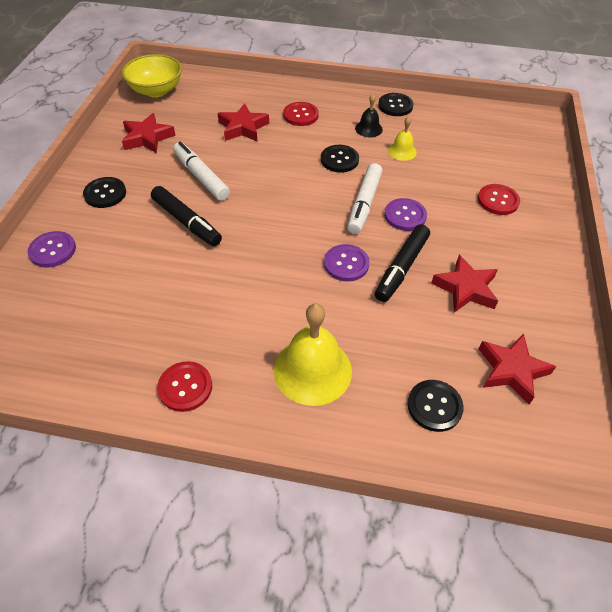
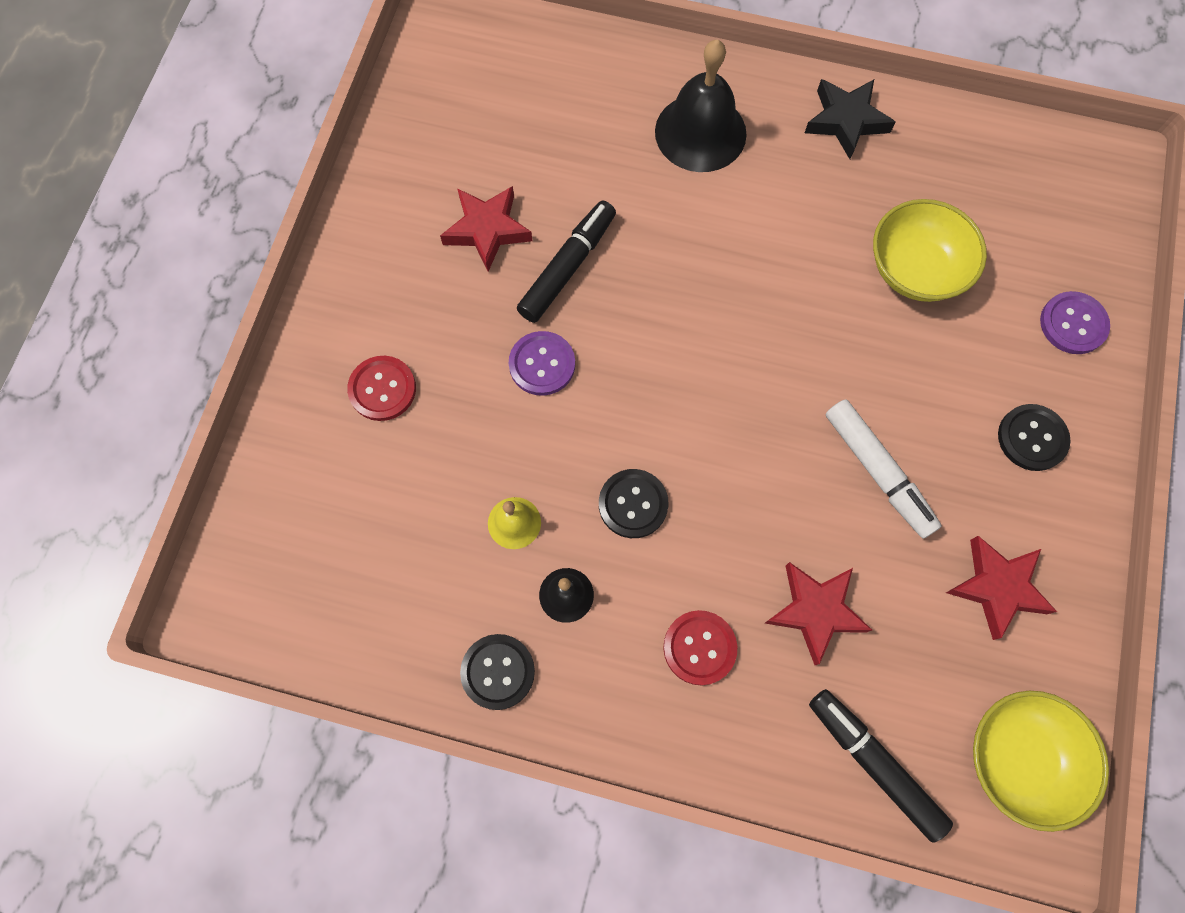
camera: 175 degrees left, 20 degrees up
(153, 277) = (915, 269): none -> yellow bowl
(185, 387) = (846, 121): red button -> black star
(186, 222) = (886, 369): black marker -> black marker (874, 763)
(312, 370) = (700, 132): yellow bell -> black bell
(346, 264) = (645, 278): purple button -> none
(364, 204) = (603, 393): white marker -> none
(434, 406) = (568, 86): black button -> none
(511, 370) = (468, 120): red star -> none

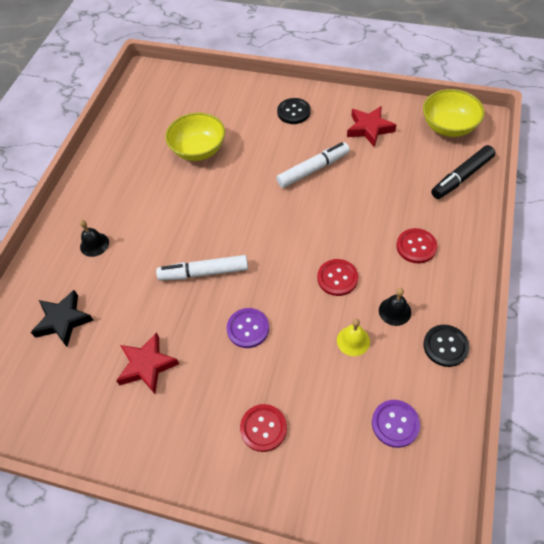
camera: 85 degrees left, 15 degrees down
(568, 267) = (180, 315): black marker -> none
(633, 504) = (337, 278): black button -> red button
(646, 295) = (204, 272): none -> white marker
(700, 132) = (94, 244): black bell -> black bell, size x0.51
(815, 611) = (389, 197): red star -> none
(846, 121) = (101, 175): black star -> black star (63, 320)
(1073, 324) = (234, 94): purple button -> purple button (395, 424)

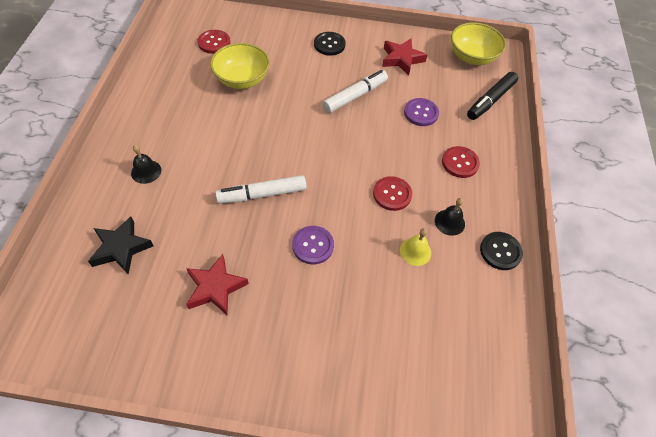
camera: 15 degrees left, 0 degrees up
(263, 428) = (341, 340): red button -> red button (214, 43)
(395, 424) = (466, 326): purple button -> purple button (421, 113)

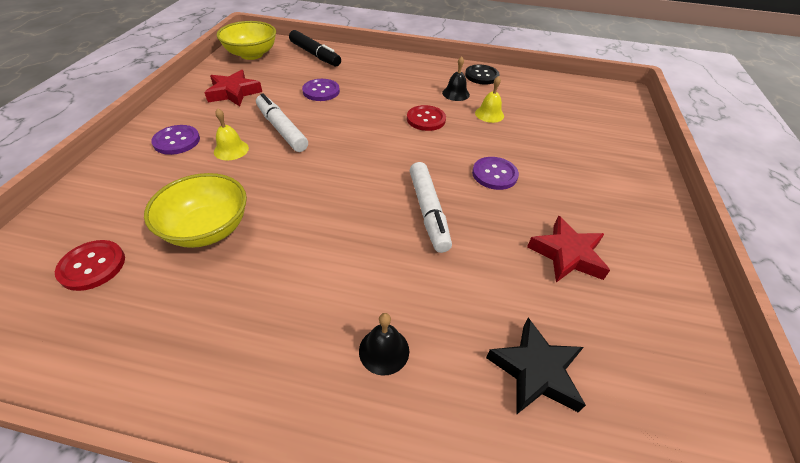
camera: 85 degrees left, 10 degrees down
(323, 73) = (231, 150): none -> yellow bell
(329, 44) = (177, 141): black button -> purple button
(460, 163) = (389, 80): red button -> none

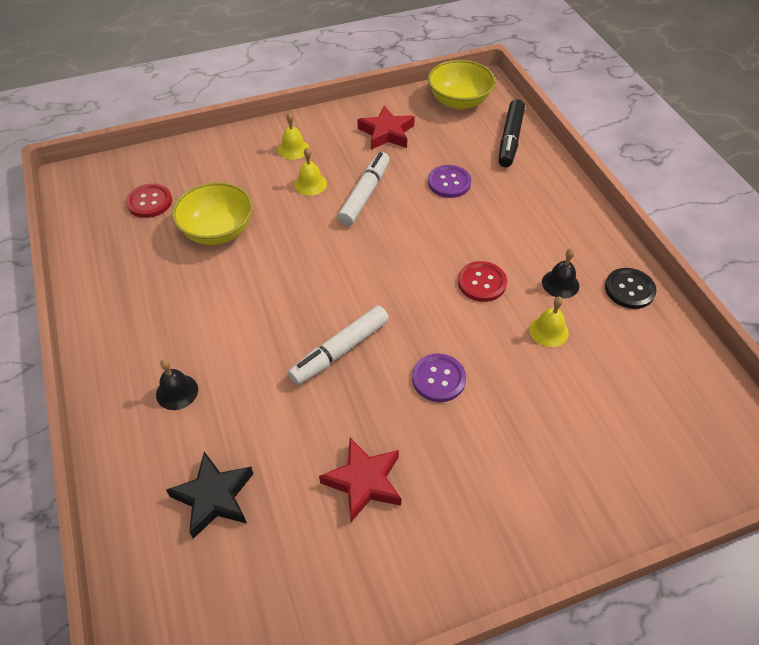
camera: 60 degrees right, 5 degrees up
(177, 141) = (293, 149): purple button -> yellow bell

